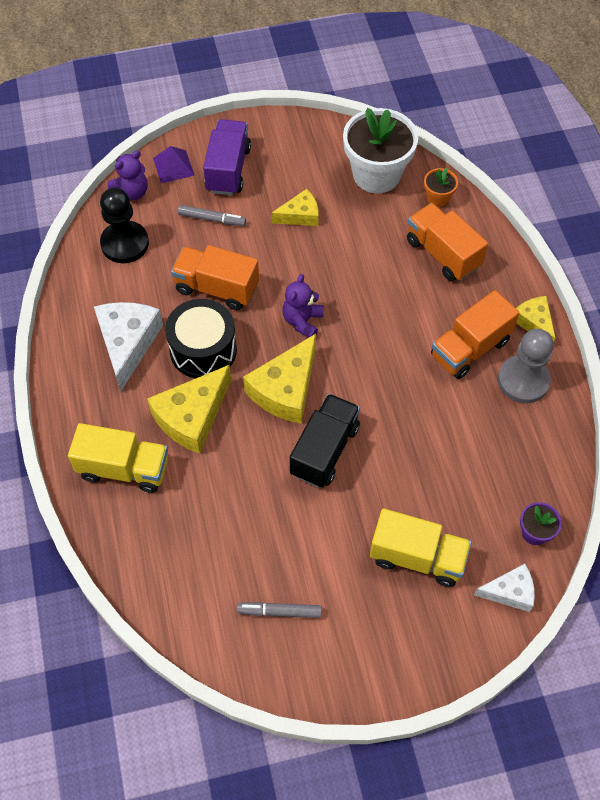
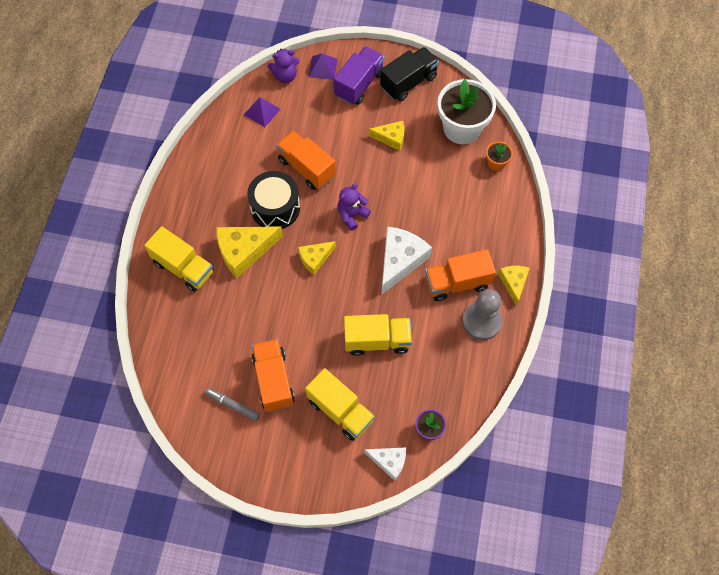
camera: 25 degrees right, 5 degrees up
(125, 244) = (262, 111): black pawn -> purple pyramid
(127, 343) = (228, 183): white cheese -> white cheese (400, 260)
(212, 219) = (329, 117): grey marker -> none
(285, 389) = (315, 258): yellow cheese -> yellow cheese, size x0.59
(324, 450) = (318, 311): black truck -> black truck (408, 82)
(414, 454) = (377, 340): none -> yellow truck
(443, 254) = (476, 206): orange truck -> orange truck (273, 380)

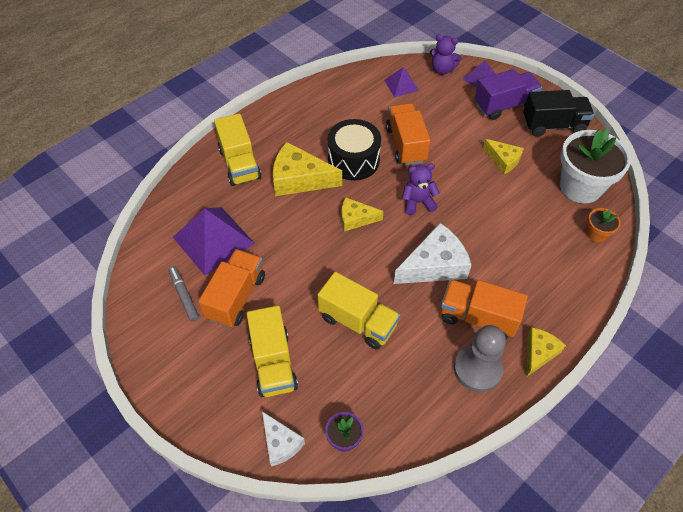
camera: 35 degrees right, 10 degrees down
(217, 346) = (213, 240): none -> purple pyramid

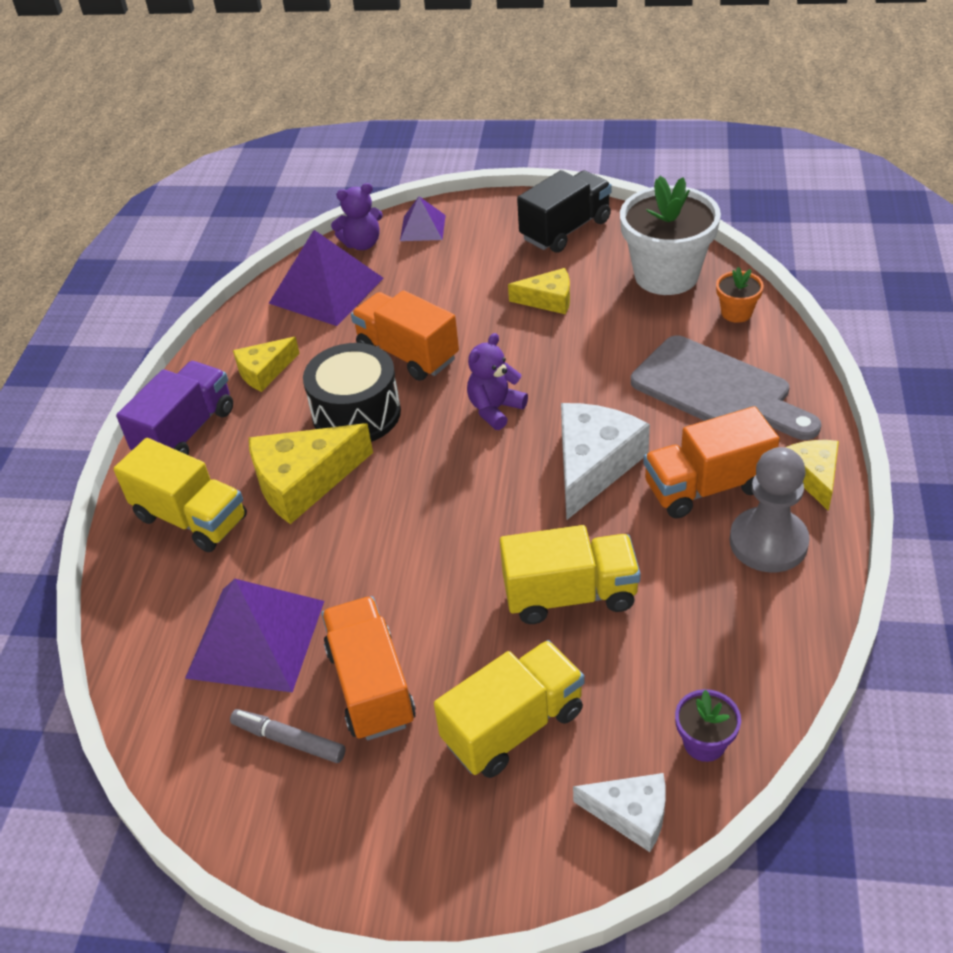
camera: 35 degrees left, 10 degrees down
(273, 363) = (513, 726): yellow truck -> yellow truck turned 75 degrees counterclockwise
(356, 219) = (435, 479): yellow cheese -> yellow cheese (264, 371)
(401, 85) = (326, 290): purple pyramid -> purple pyramid, size x1.86
(504, 105) = (484, 241): purple truck -> purple truck (186, 432)
(538, 270) = (717, 390): none -> grey cutting board

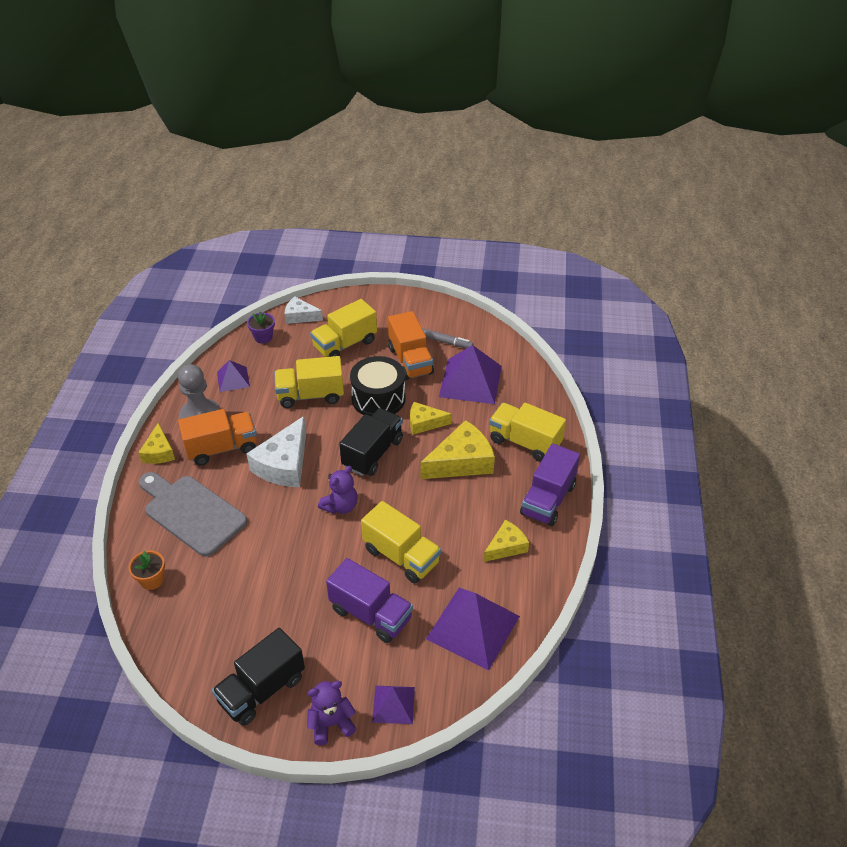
camera: 175 degrees right, 0 degrees up
(356, 413) = (434, 508): black drum -> black drum (378, 398)
(362, 244) = (449, 685): purple teddy bear -> purple teddy bear (331, 724)
(407, 354) = (401, 556): orange truck -> yellow truck
(448, 295) = (371, 614): none -> purple truck
(448, 489) = (372, 453): none -> black truck
(548, 300) = (290, 603): yellow cheese -> yellow cheese (424, 423)
(666, 275) = (191, 624): white flower pot -> none
(735, 627) = (233, 379): none -> purple pyramid

